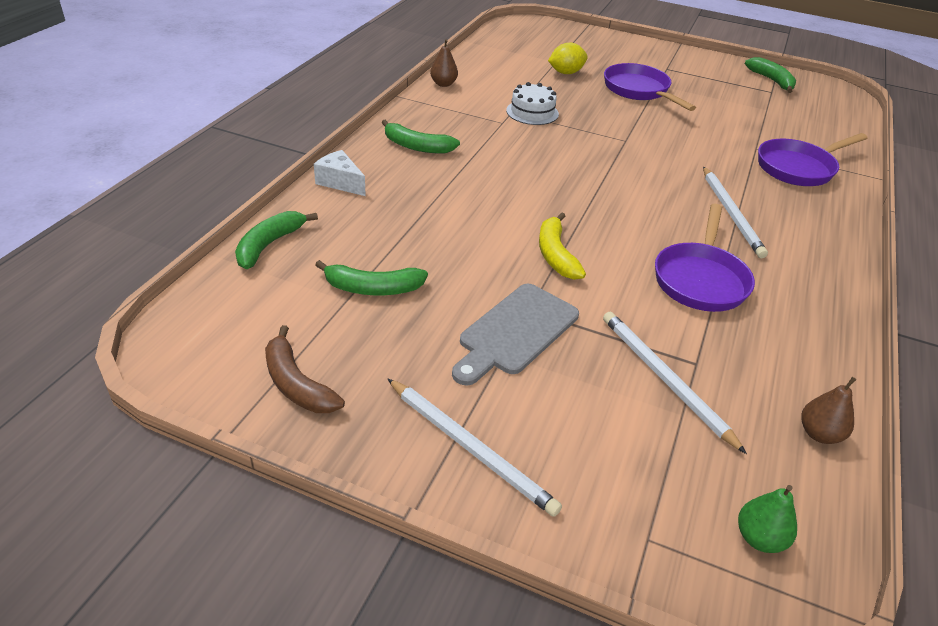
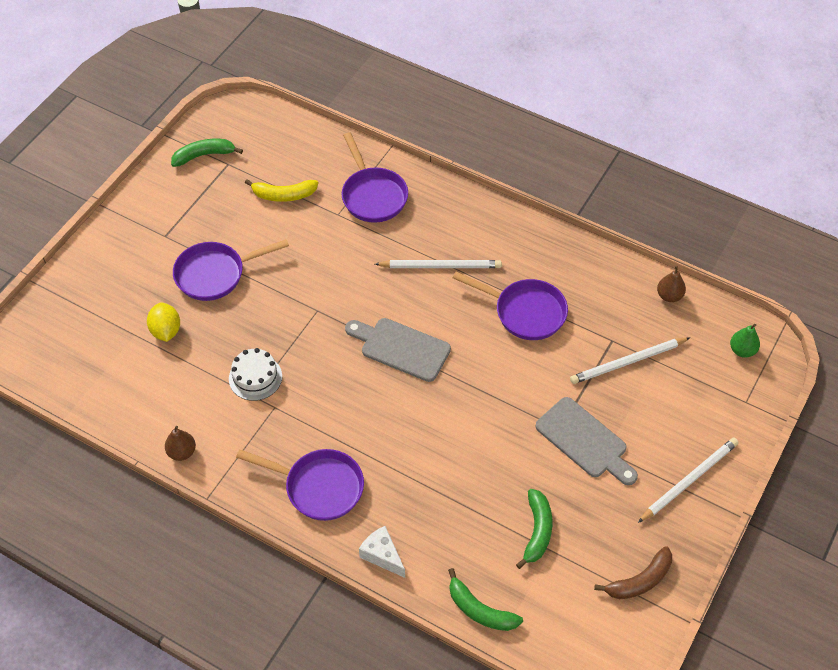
camera: 80 degrees left, 15 degrees up
(340, 182) = (382, 555): white cheese -> white cheese turned 90 degrees clockwise
(417, 146) = (319, 487): green banana -> purple pan
(555, 255) = (495, 400): yellow banana -> yellow banana (284, 195)
(601, 189) = (401, 348): none -> grey cutting board

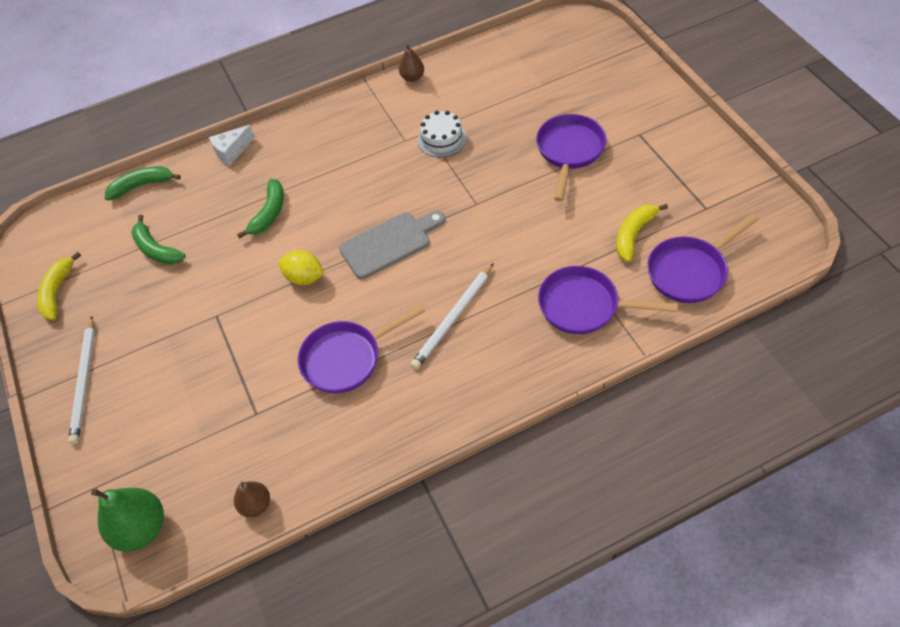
camera: 130 degrees right, 0 degrees up
(166, 331) = (532, 103): yellow lemon -> yellow lemon (304, 277)
(204, 155) = (730, 194): green banana -> green banana (269, 213)
(319, 487) = (315, 139): purple pan -> purple pan (690, 271)
(382, 555) = (232, 151): white cheese -> white cheese turned 150 degrees clockwise
(585, 440) = (189, 326): grey cutting board -> none
(627, 362) = (224, 411): white pencil -> none
(640, 581) = (57, 292): brown banana -> yellow banana
(742, 350) = (141, 528): green pear -> green pear, size x1.73

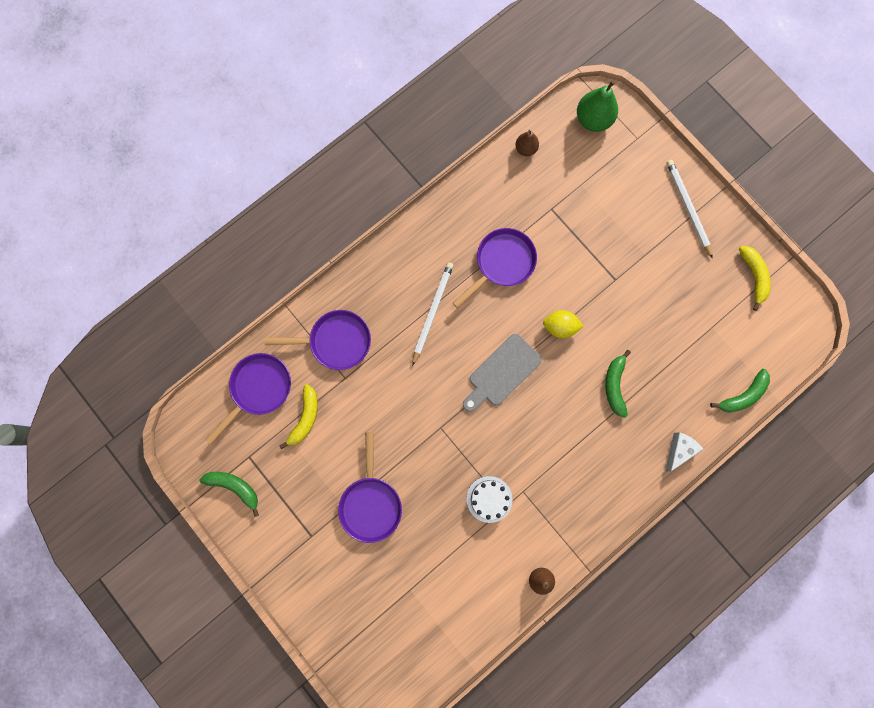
camera: 160 degrees right, 25 degrees up
(156, 249) = (694, 331): green banana -> green banana (234, 487)

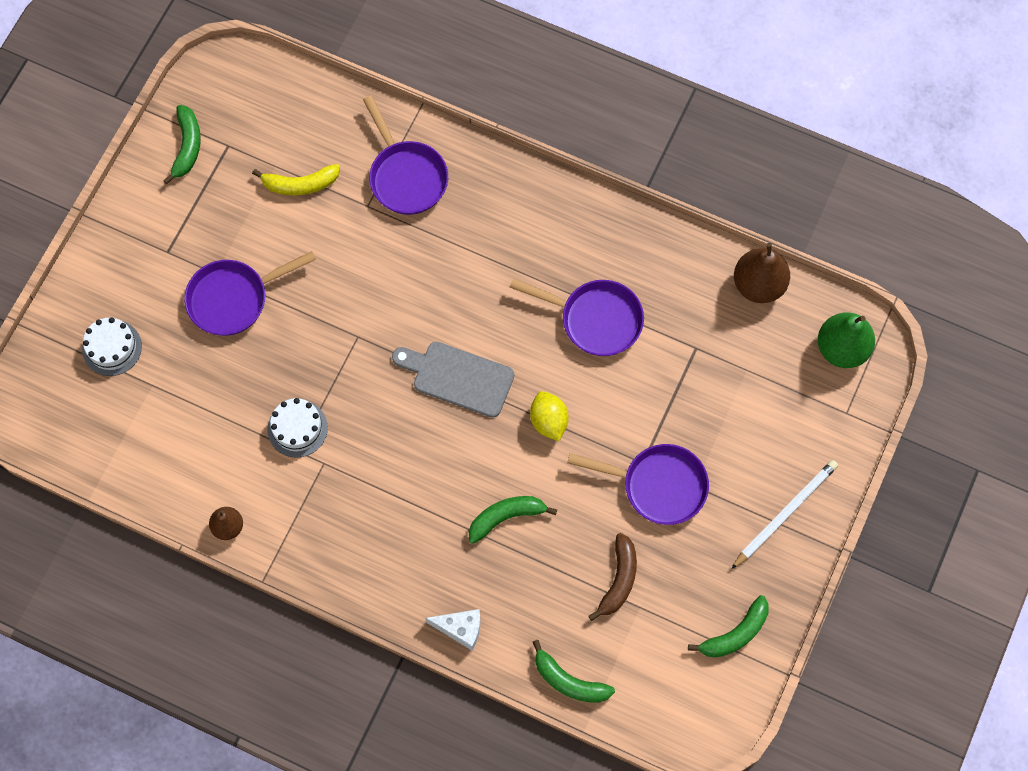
camera: 65 degrees right, 10 degrees down
(258, 389) = (311, 120): purple pan -> purple pan (658, 486)
(367, 608) = (112, 348): none -> white cake
(432, 312) = (494, 267): white pencil -> none
(525, 149) = (758, 285): brown pear -> brown pear, size x1.73
(688, 332) = (619, 580): none -> brown banana
(753, 276) = (735, 634): yellow banana -> green banana

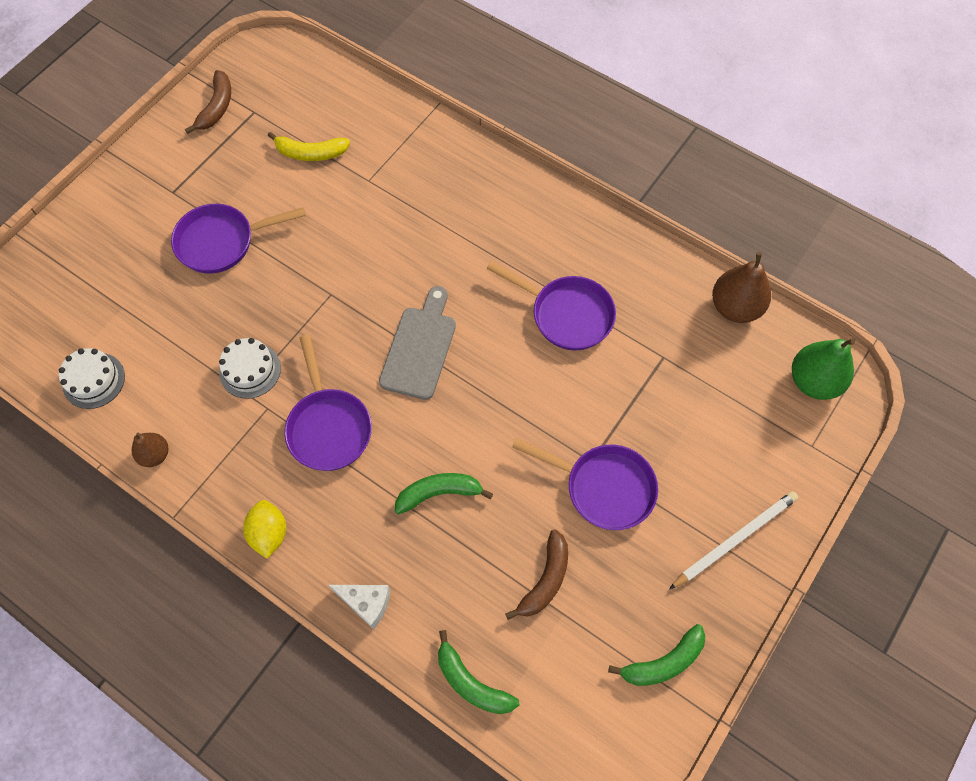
camera: 10 degrees right, 5 degrees down
(112, 348) = (95, 268): white cake -> white cake (93, 380)
(187, 146) = (217, 107): green banana -> brown banana
(406, 176) = (410, 161): purple pan -> purple pan (328, 427)
(458, 378) = (419, 348): grey cutting board -> grey cutting board turned 75 degrees clockwise
(549, 421) = (502, 404): yellow lemon -> yellow lemon (269, 533)

